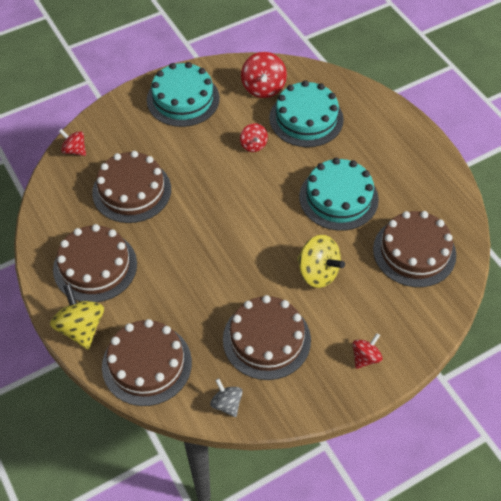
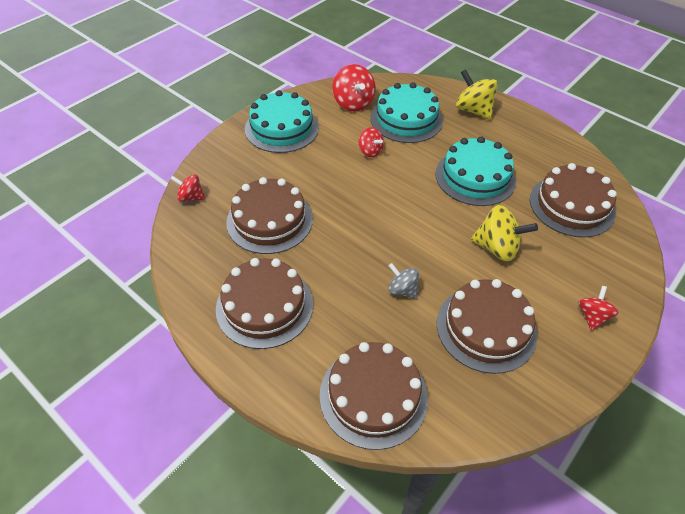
camera: 20 degrees left, 5 degrees down
(81, 328) = (278, 378): yellow spinning top -> yellow spinning top (473, 110)
(227, 404) = (484, 412): grey spinning top -> grey spinning top (402, 290)

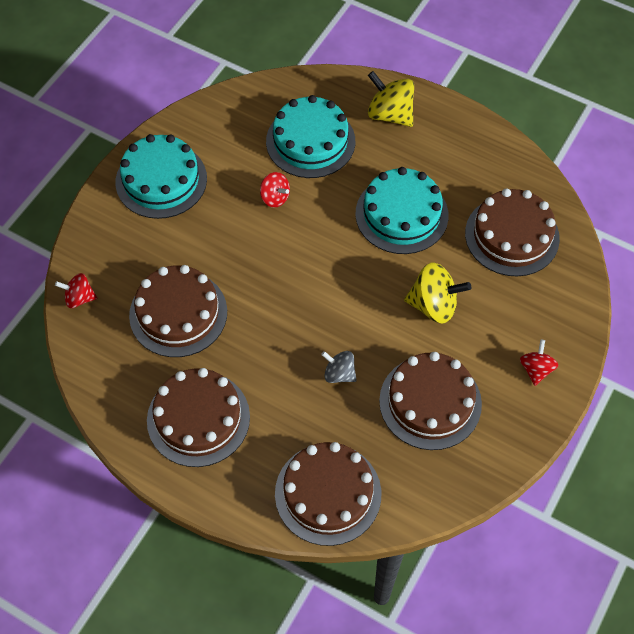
camera: 10 degrees left, 10 degrees up
(353, 103) = (241, 127): red spinning top -> none

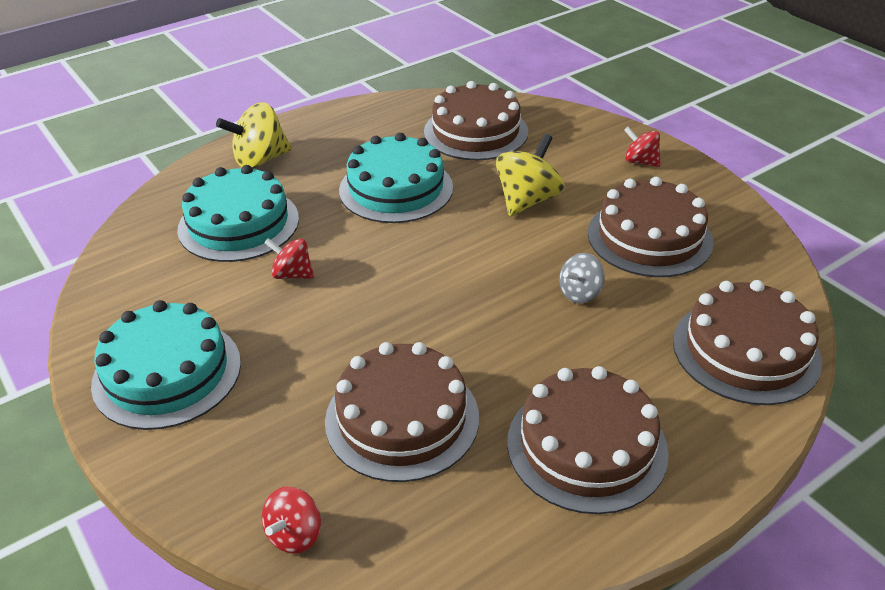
camera: 65 degrees left, 20 degrees down
(275, 198) = (292, 274): red spinning top -> red spinning top turned 135 degrees counterclockwise

